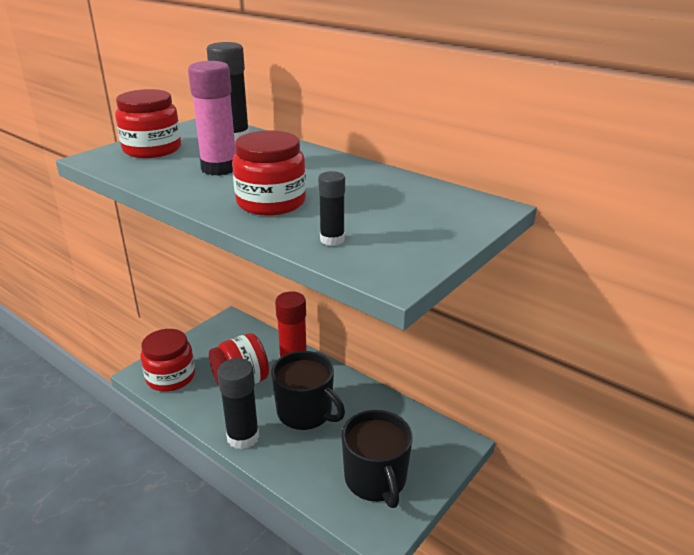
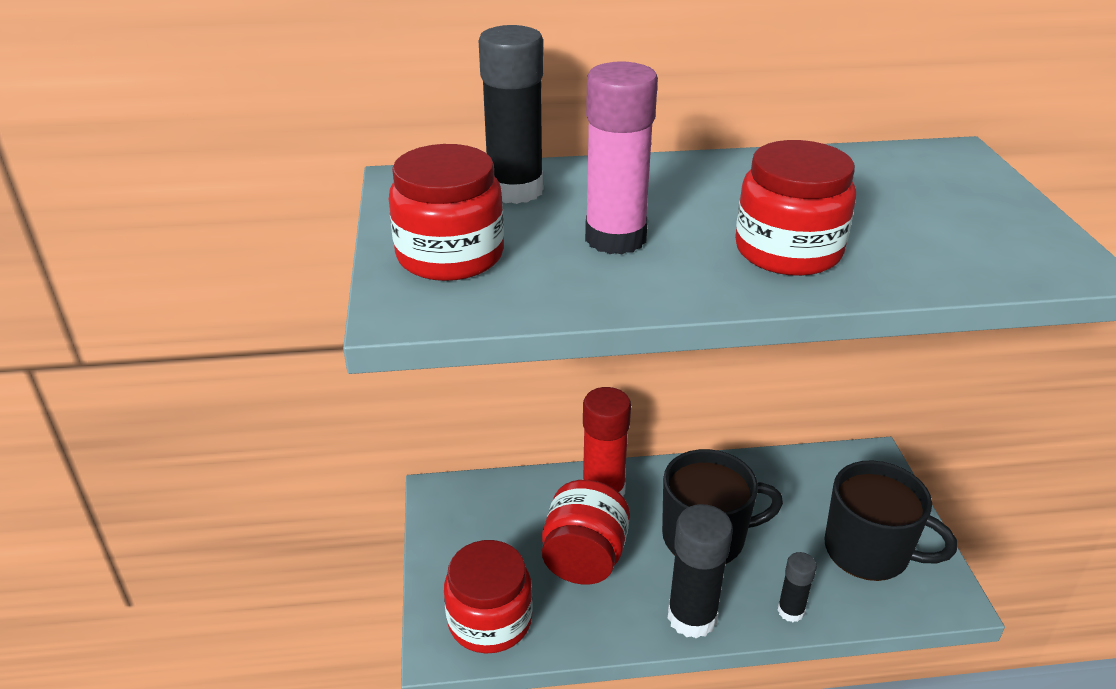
camera: 45 degrees left, 5 degrees up
(332, 239) = (947, 260): black glue stick -> black glue stick (790, 611)

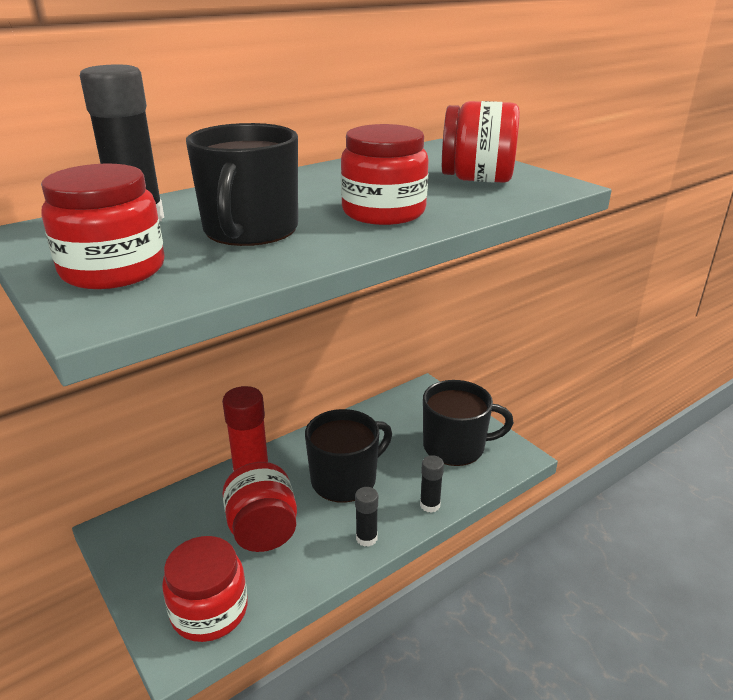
camera: 30 degrees left, 5 degrees down
(615, 238) = (250, 230): pink glue stick -> black mug
(692, 617) = (366, 538): black glue stick -> black glue stick, size x0.54
(960, 226) = (477, 179): none -> red jar

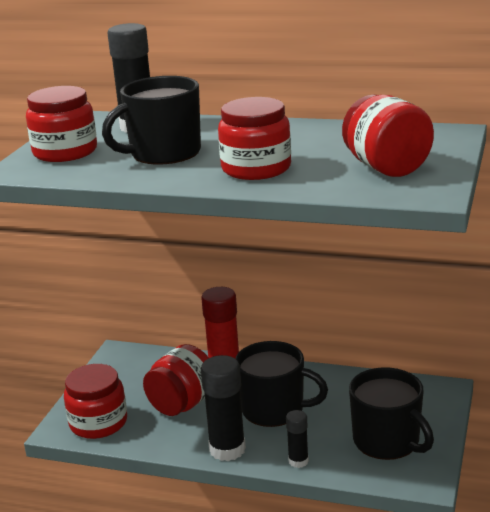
camera: 55 degrees right, 5 degrees down
(366, 538) = (227, 449): black glue stick -> black glue stick, size x1.85

